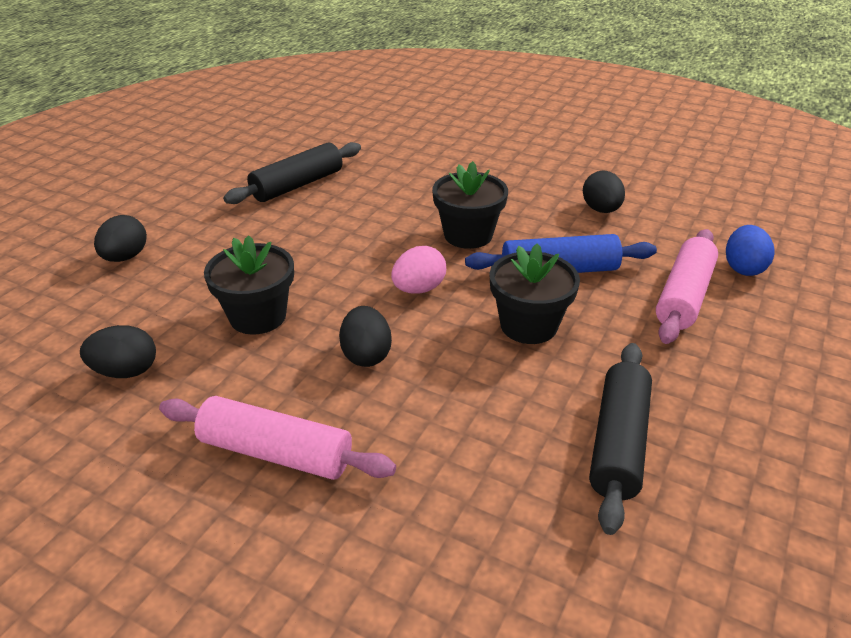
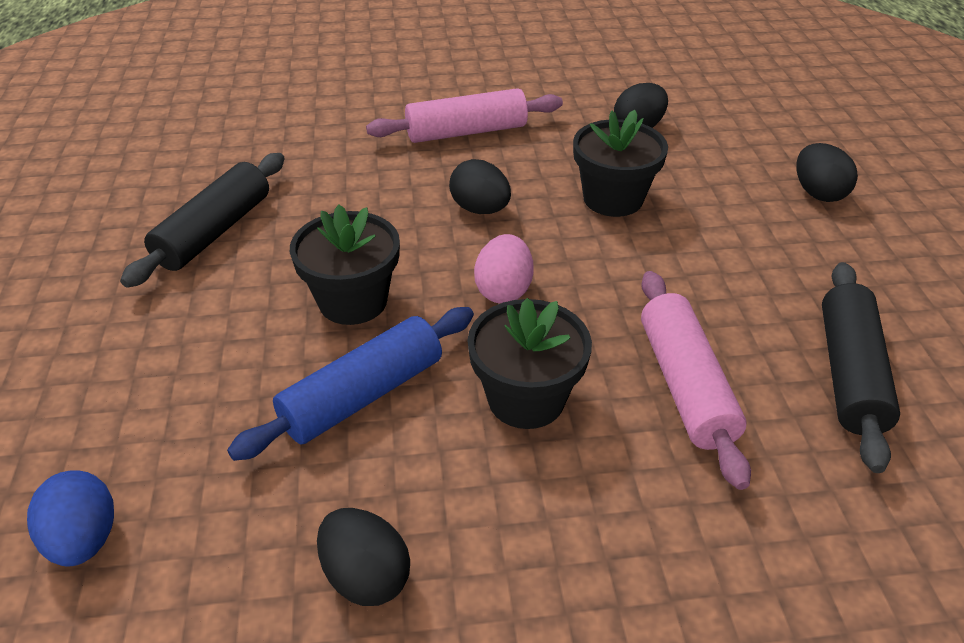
camera: 145 degrees right, 5 degrees up
(618, 443) = (214, 232): black rolling pin -> black rolling pin turned 45 degrees clockwise
(684, 296) = (177, 430): pink rolling pin -> pink rolling pin (685, 385)

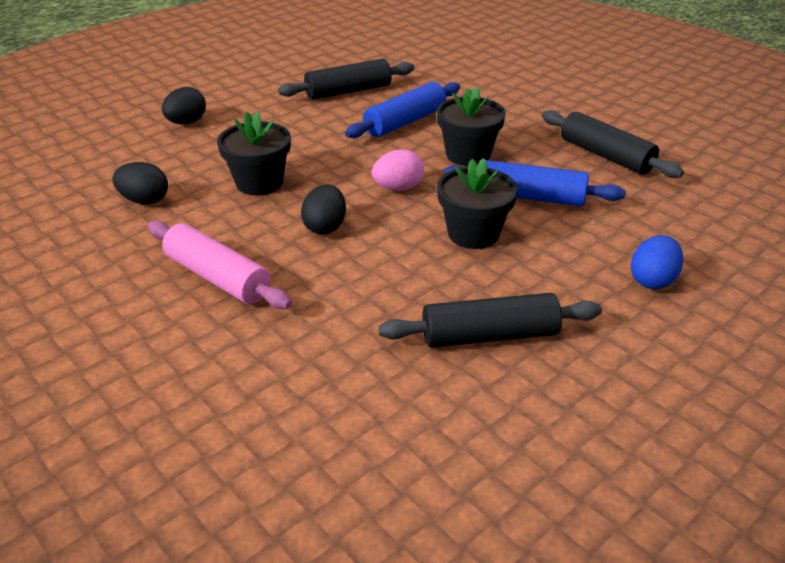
camera: 125 degrees left, 5 degrees down
(84, 539) = (711, 229): blue egg -> blue egg (652, 280)
(366, 576) = (605, 156): black egg -> black rolling pin
(685, 385) = (405, 122): pink rolling pin -> blue rolling pin

